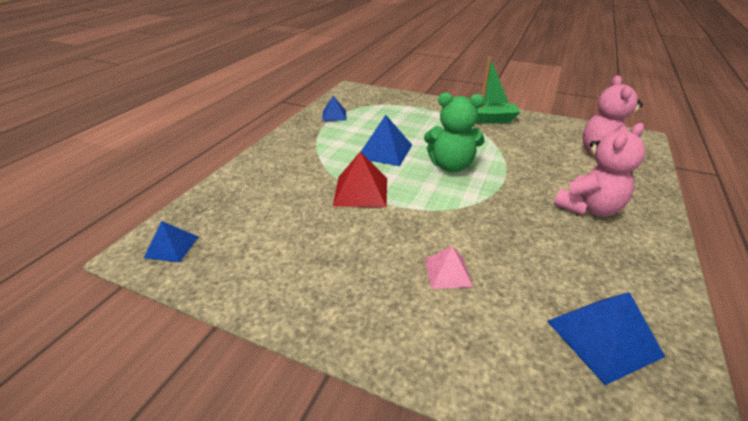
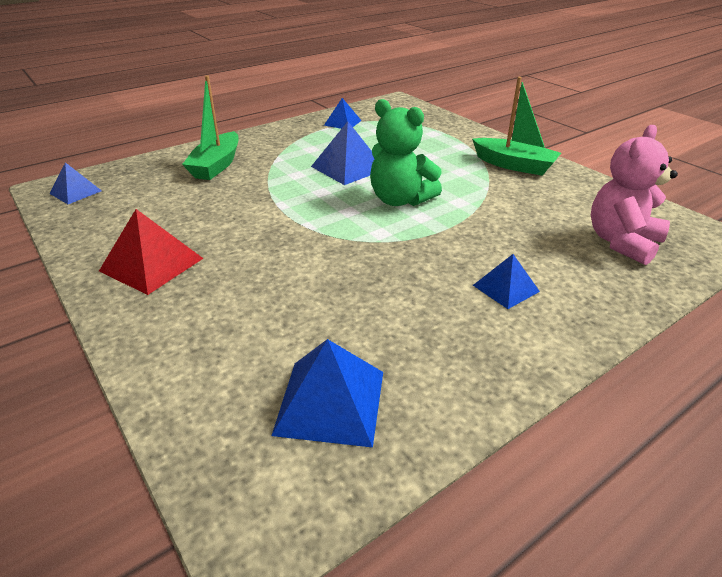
camera: 30 degrees right, 0 degrees up
(278, 179) = (216, 165): none -> green boat
(361, 191) = (275, 196): red pyramid -> red pyramid (151, 264)
(447, 272) = (259, 288): pink pyramid -> none
(588, 208) = (506, 288): pink teddy bear -> blue pyramid

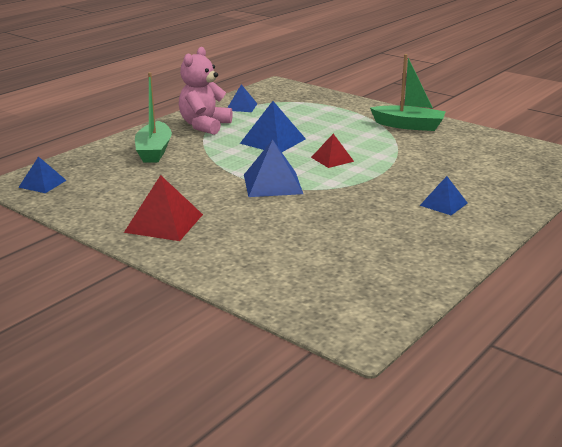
camera: 15 degrees left, 10 degrees down
(330, 402) = (362, 277): blue pyramid -> blue pyramid (272, 184)
(400, 200) = (332, 159): green teddy bear -> red pyramid
(622, 242) = (511, 168): pink teddy bear -> pink teddy bear (204, 126)

